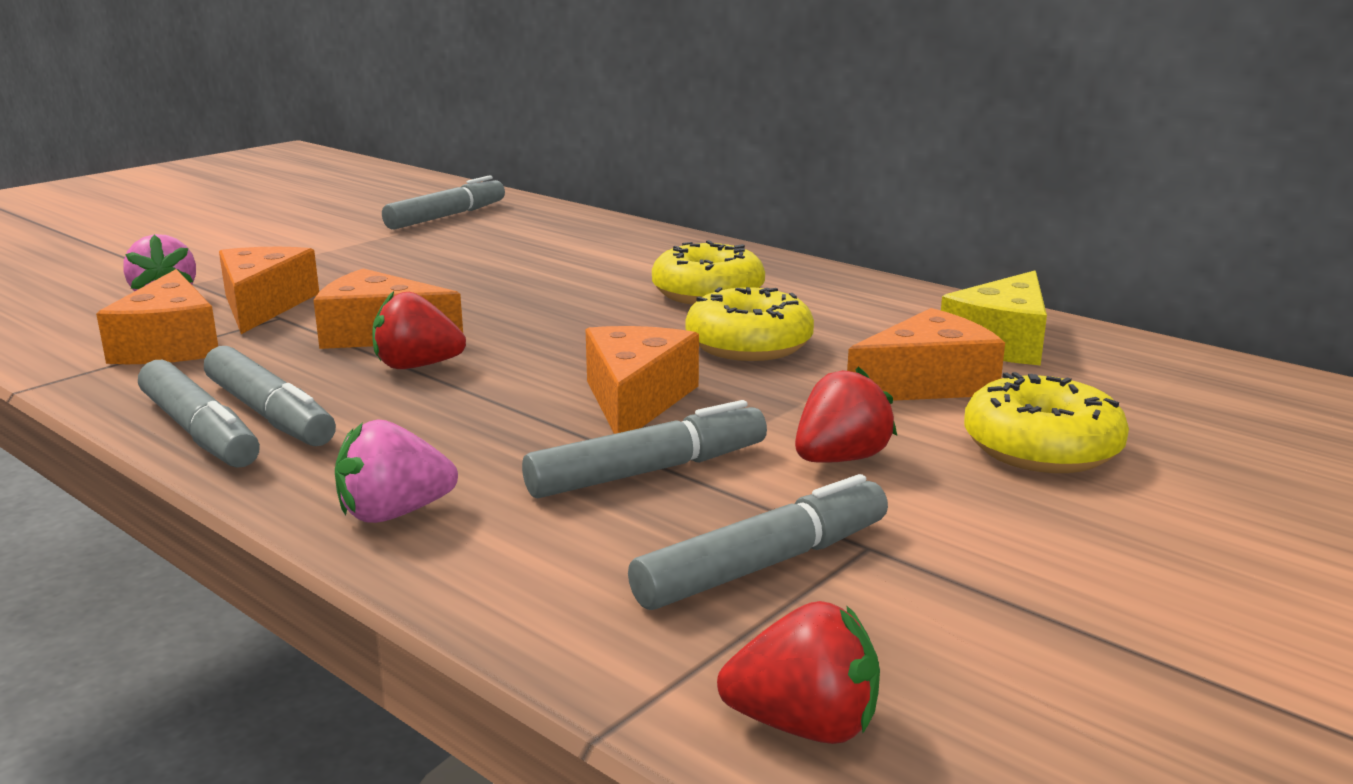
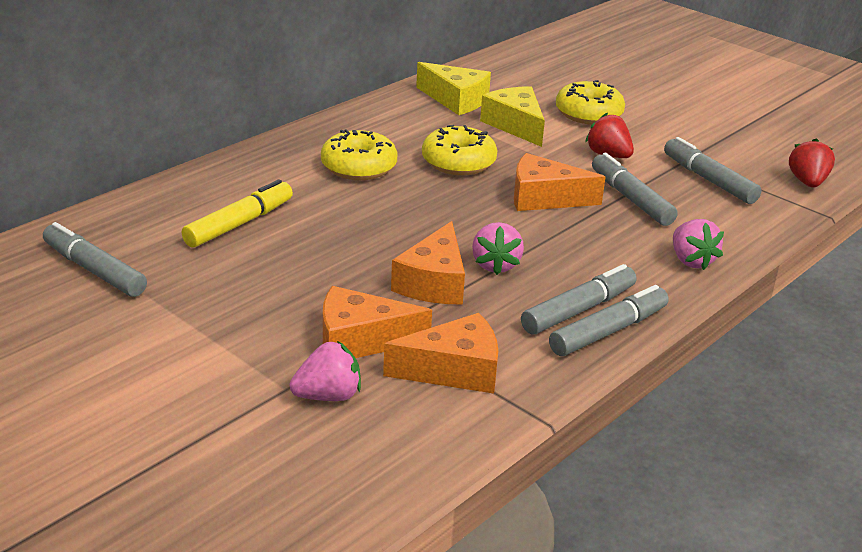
camera: 90 degrees left, 10 degrees up
(417, 366) = (495, 265): red strawberry -> pink strawberry
(541, 252) = (239, 224): none -> yellow marker
(927, 384) = (515, 125): orange cheese -> yellow cheese

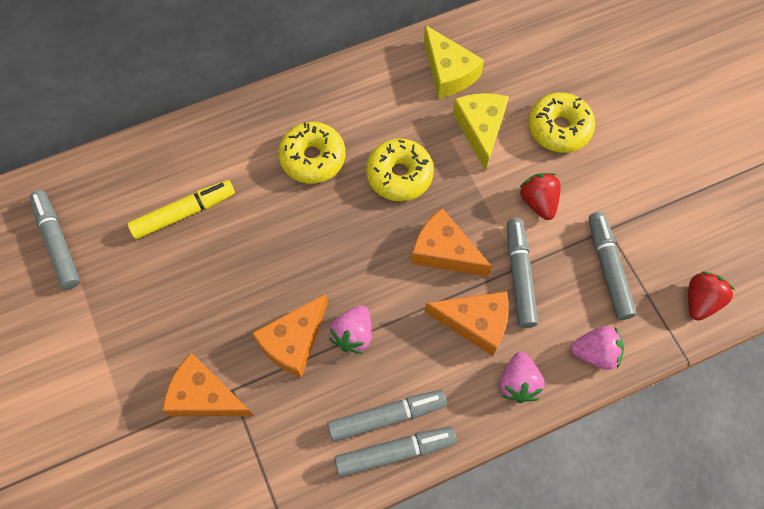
camera: 25 degrees right, 35 degrees up
(328, 396) = (153, 453): pink strawberry -> pink strawberry (595, 353)
(454, 370) = (254, 457): orange cheese -> orange cheese (475, 323)

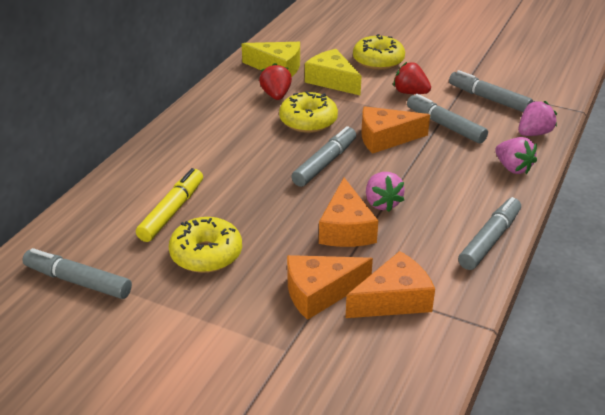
camera: 40 degrees left, 30 degrees down
(312, 158) = (237, 141): yellow donut -> yellow donut (206, 254)
(387, 417) = (460, 227): grey marker -> grey marker (325, 163)
(475, 323) = (450, 157): orange cheese -> orange cheese (394, 299)
(700, 301) = (553, 87): red strawberry -> red strawberry (276, 95)

